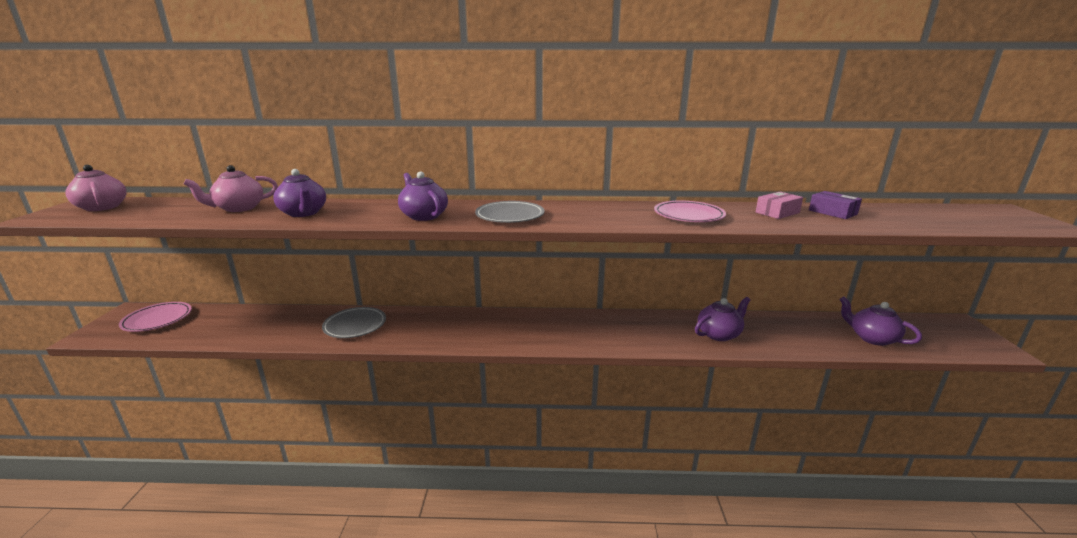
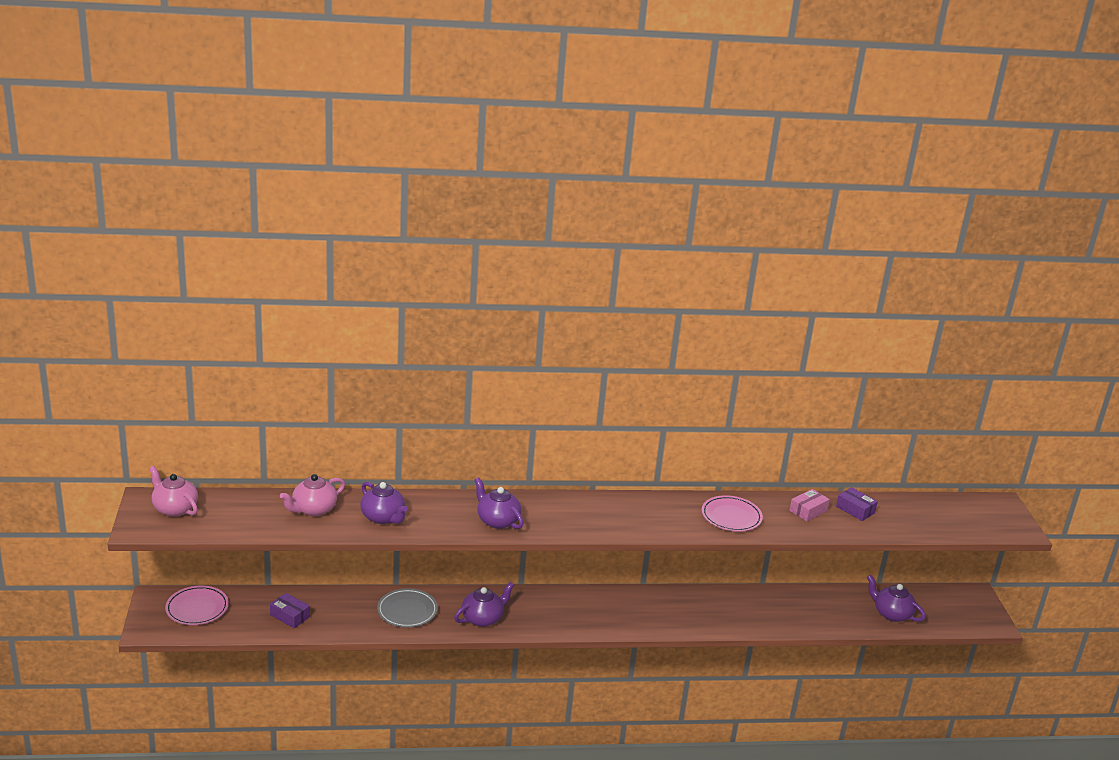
camera: 10 degrees left, 5 degrees up
(238, 327) = (290, 616): none -> purple box
(510, 216) = (574, 519): grey plate -> none
(719, 334) = (756, 613): purple teapot -> purple teapot (483, 618)

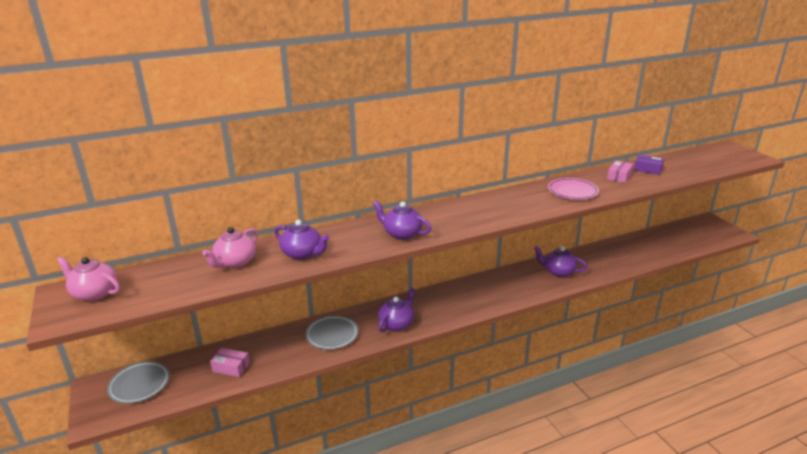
camera: 15 degrees left, 0 degrees up
(197, 608) = (139, 384): pink plate -> grey plate
(290, 616) = (231, 367): purple box -> pink box
(891, 614) = (672, 244): purple teapot -> purple teapot (558, 272)

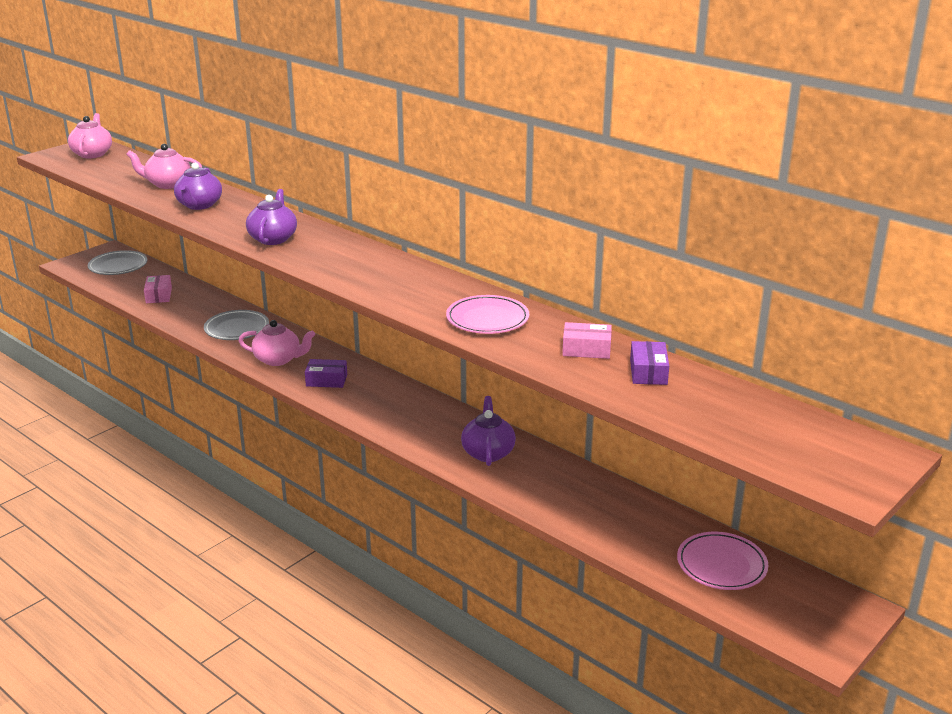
camera: 65 degrees right, 0 degrees up
(397, 324) = (278, 359): purple teapot -> pink teapot
(441, 309) = (326, 380): none -> purple box
(675, 238) = (721, 565): none -> pink plate

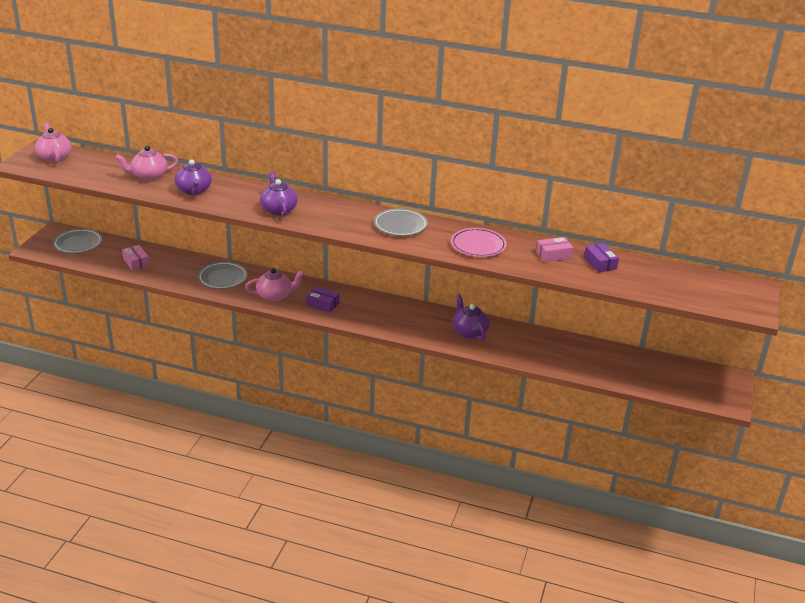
camera: 25 degrees left, 5 degrees up
(326, 380) = (323, 304): purple box -> purple box turned 45 degrees clockwise
(406, 278) = (400, 225): none -> grey plate
(721, 565) = (650, 370): pink plate -> none

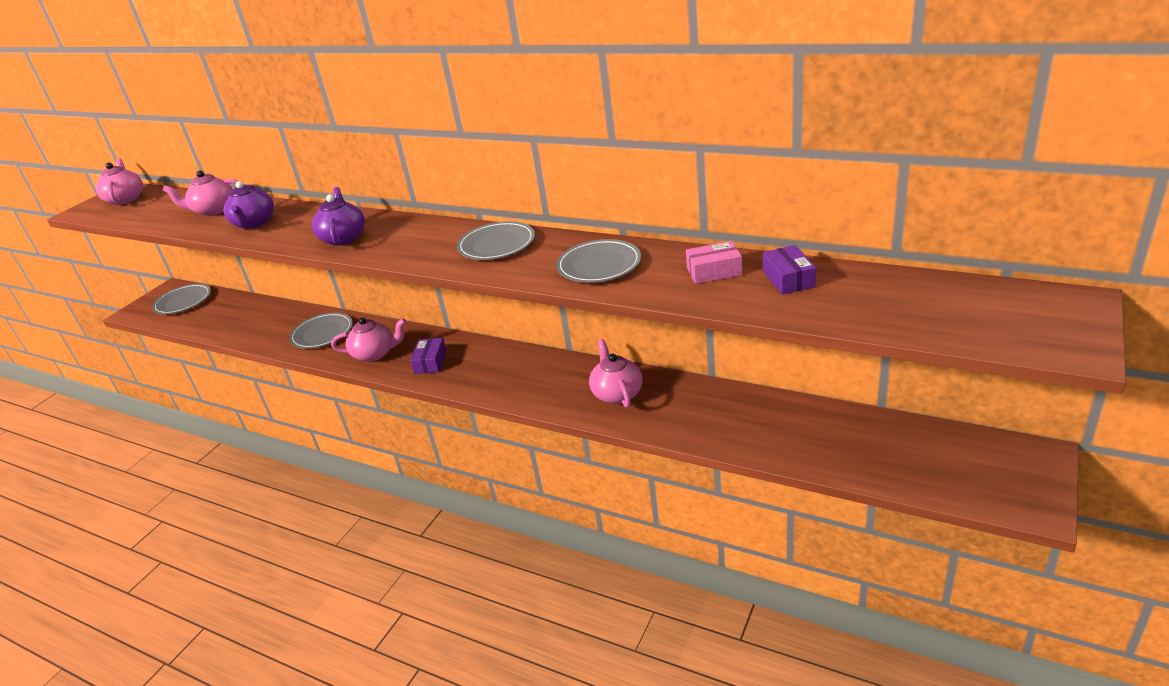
camera: 15 degrees right, 0 degrees up
(136, 262) = (233, 320): pink box -> none
(323, 304) = (430, 362): purple box -> purple box turned 60 degrees clockwise
(469, 332) = (617, 393): purple teapot -> pink teapot
(478, 245) = (599, 265): pink plate -> grey plate

